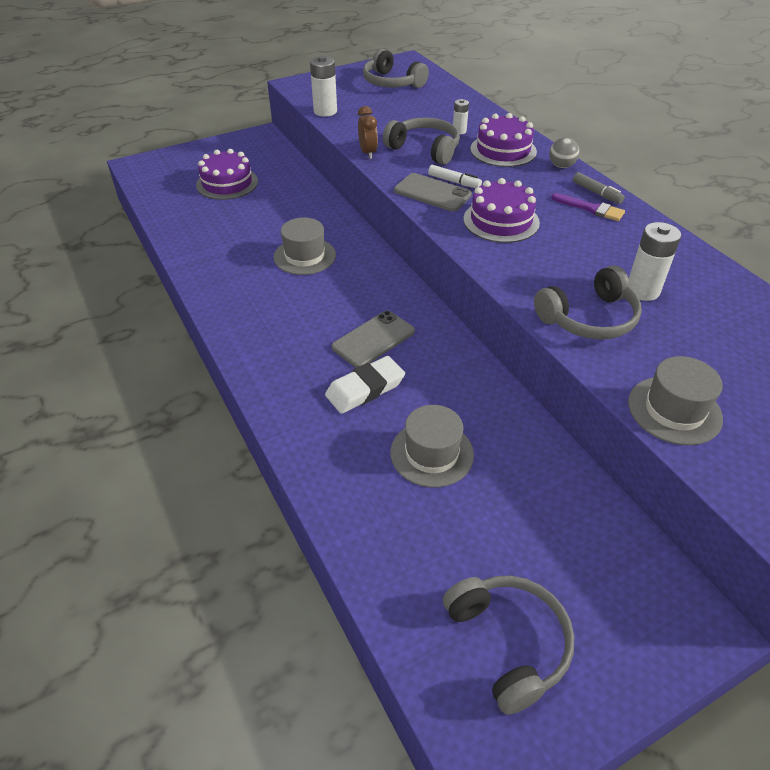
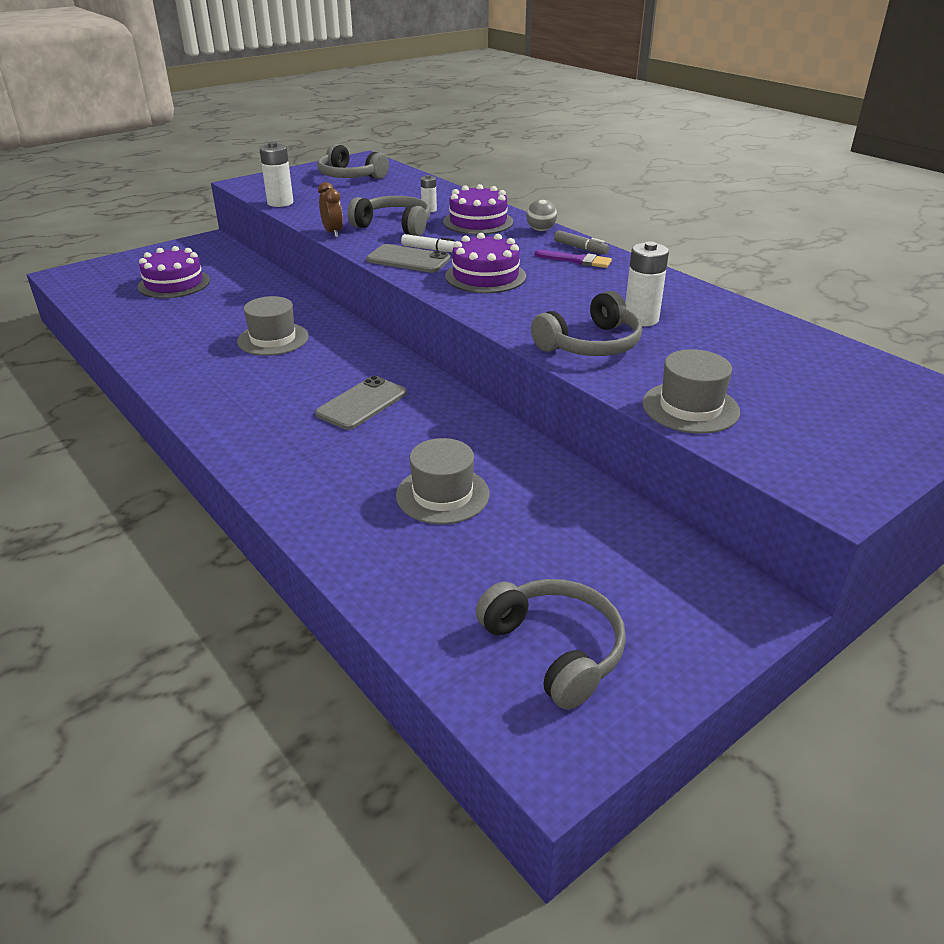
camera: 10 degrees left, 10 degrees down
(365, 389) = (359, 446): white eraser -> none

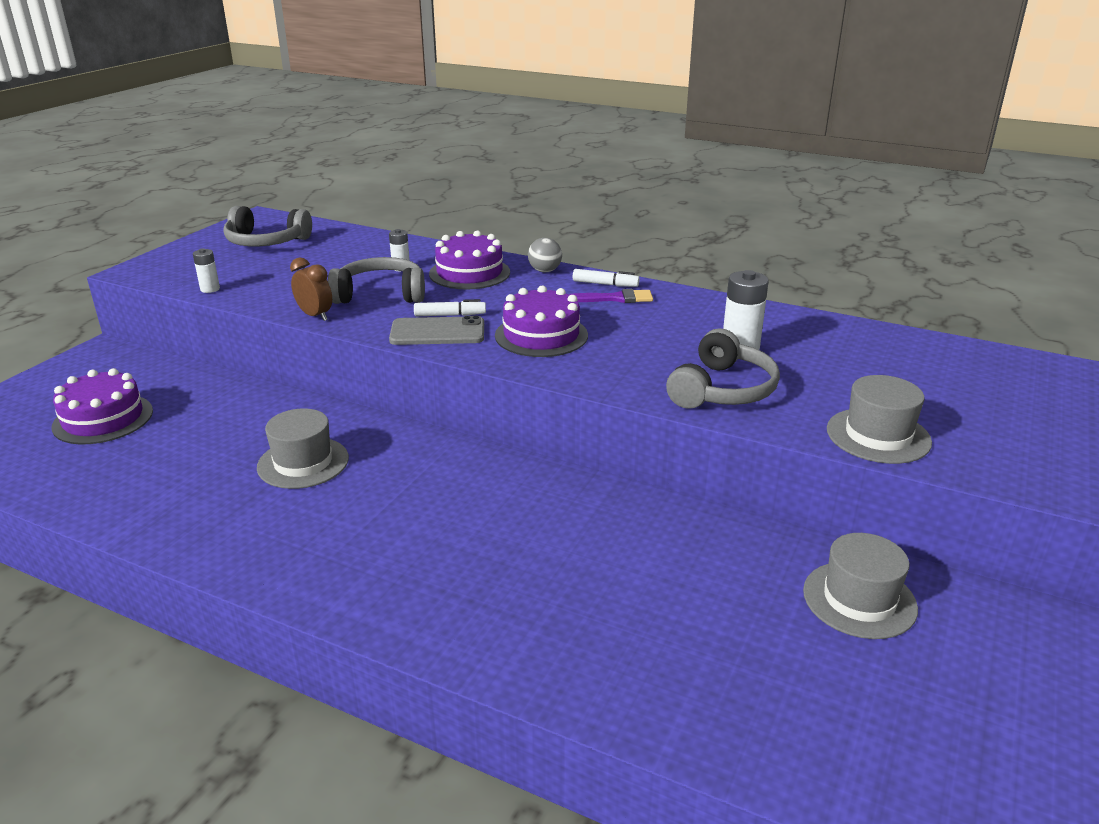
camera: 25 degrees left, 5 degrees down
(280, 203) = (210, 289): white battery -> white battery, size x0.57
(362, 403) = (482, 516): grey phone -> none
(442, 495) = (668, 601): grey hat -> grey hat (859, 599)
(555, 649) = (932, 740): grey headphones -> none
(580, 248) = (605, 284): grey marker -> white marker

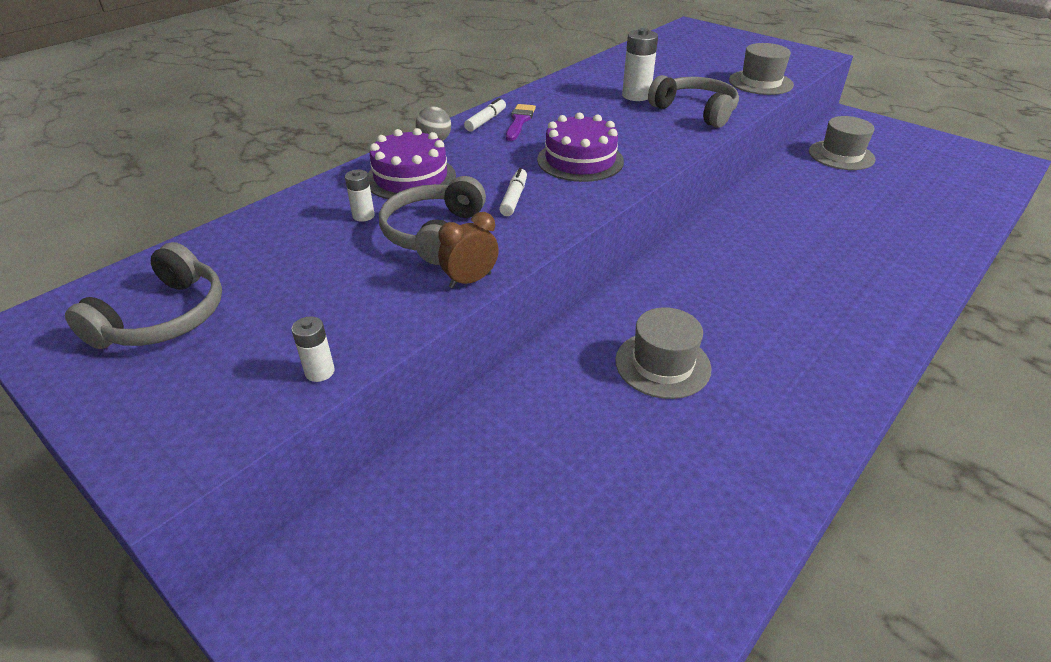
camera: 75 degrees left, 10 degrees up
(103, 419) = (508, 563): purple cake -> none
(437, 332) = (551, 208): grey phone -> none

